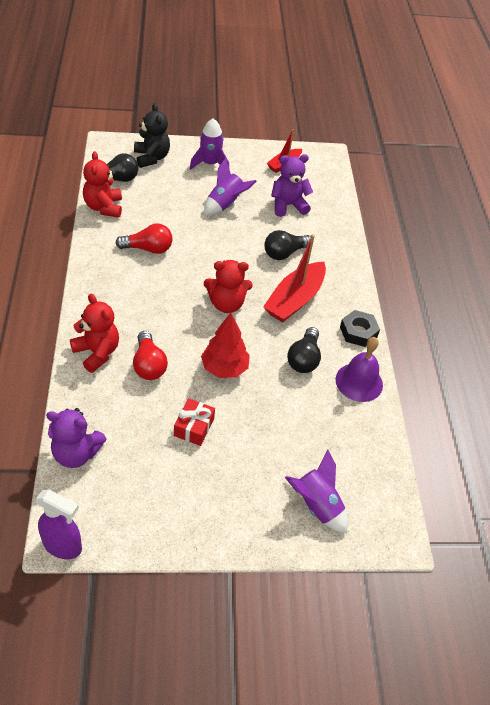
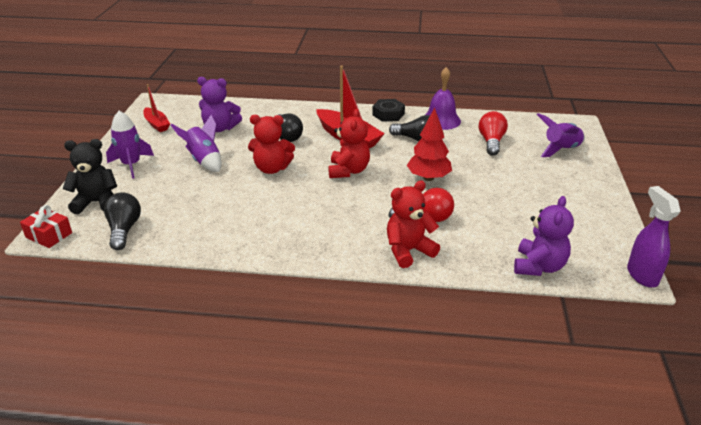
camera: 75 degrees left, 15 degrees down
(63, 546) = (642, 275): purple spray bottle -> purple spray bottle turned 45 degrees counterclockwise
(104, 207) = (174, 241): red teddy bear -> red teddy bear (272, 168)
(148, 249) = (257, 212): red light bulb -> red light bulb (491, 142)
(194, 427) = (497, 198): red gift -> red gift (49, 235)
(288, 205) = (220, 128): purple teddy bear -> purple teddy bear turned 75 degrees counterclockwise

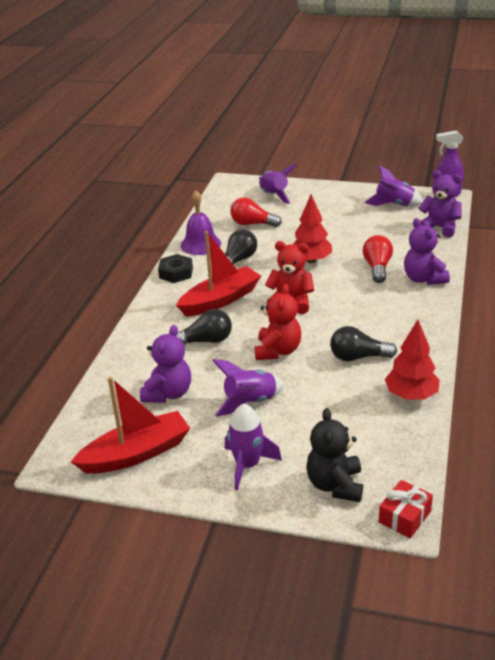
camera: 80 degrees left, 0 degrees up
(124, 230) = (393, 452): black light bulb -> black light bulb (358, 357)
(157, 124) = (136, 453): red boat -> red boat, size x1.71
(198, 240) = (411, 395): none -> red tree
(408, 251) = (423, 279): red teddy bear -> purple teddy bear
(584, 230) = (394, 204): none -> purple rocket

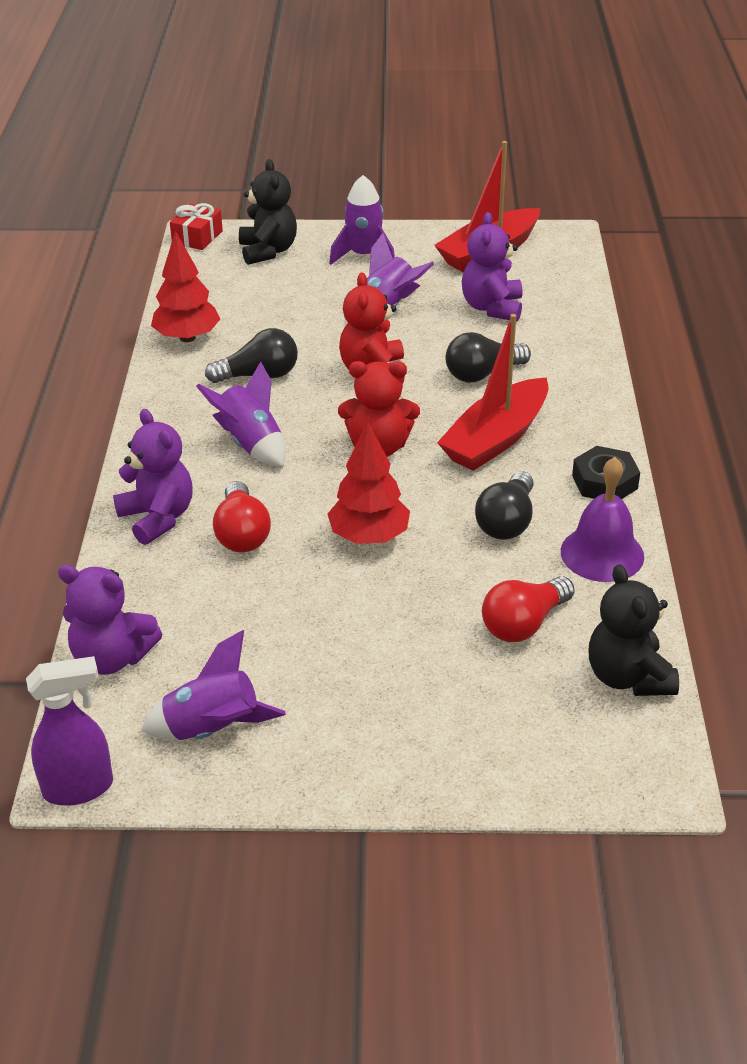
camera: 165 degrees right, 5 degrees up
(220, 206) = (628, 677): none -> black teddy bear
(252, 224) = (524, 624): red light bulb -> red light bulb turned 135 degrees clockwise
(274, 195) = (517, 732): purple rocket -> purple rocket (251, 444)

